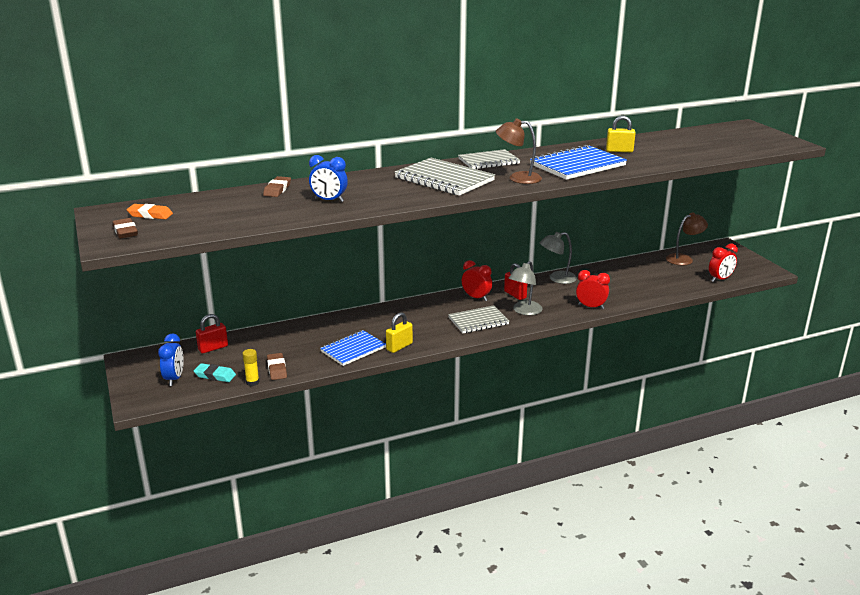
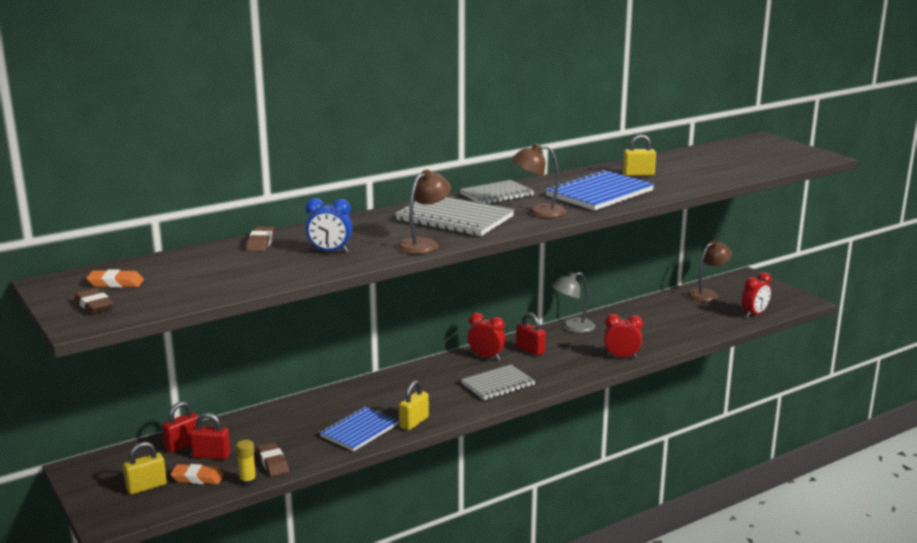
camera: 10 degrees left, 5 degrees down
(174, 379) = (146, 487): blue clock -> yellow padlock
(215, 375) = (197, 478): turquoise eraser -> orange eraser
(231, 359) = (211, 455): none -> red padlock
(409, 199) = (424, 244): none -> brown lamp
(524, 311) = (547, 368): grey lamp -> none

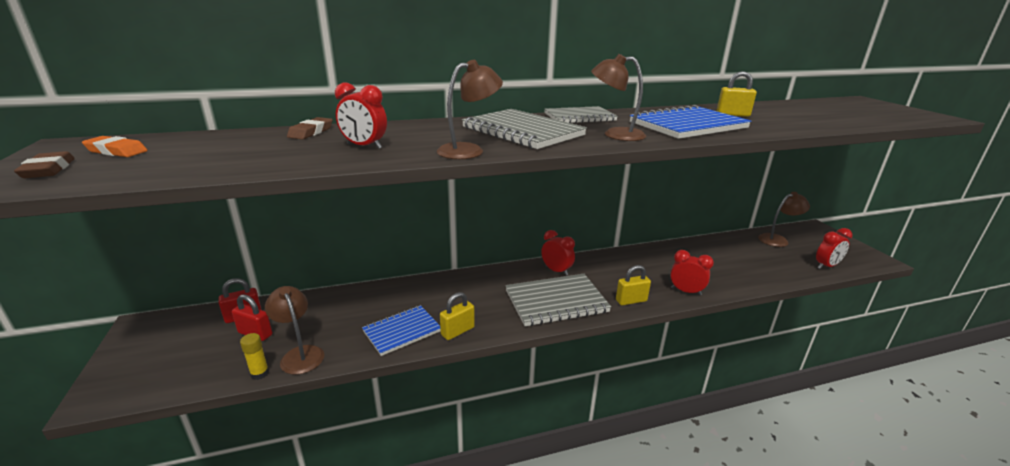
camera: 15 degrees right, 5 degrees up
(146, 487) = (170, 359): yellow padlock -> yellow padlock (631, 300)
(197, 478) = (221, 358): orange eraser -> none
(273, 463) = (300, 354): brown eraser -> brown lamp
(330, 251) = (364, 146): blue clock -> red clock
(498, 384) = (556, 301): grey notebook -> grey notebook, size x1.51
(530, 350) = (599, 270): red padlock -> none
(572, 327) = (644, 253): grey lamp -> none

